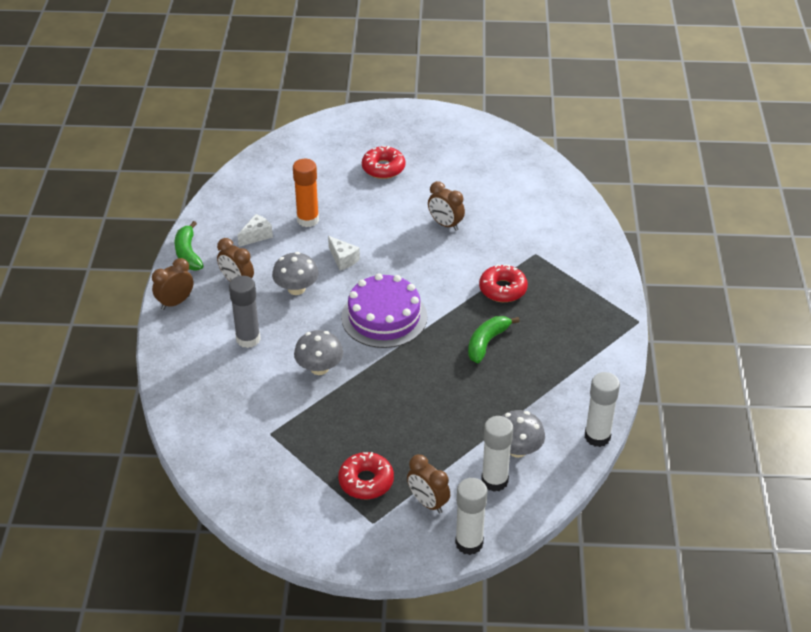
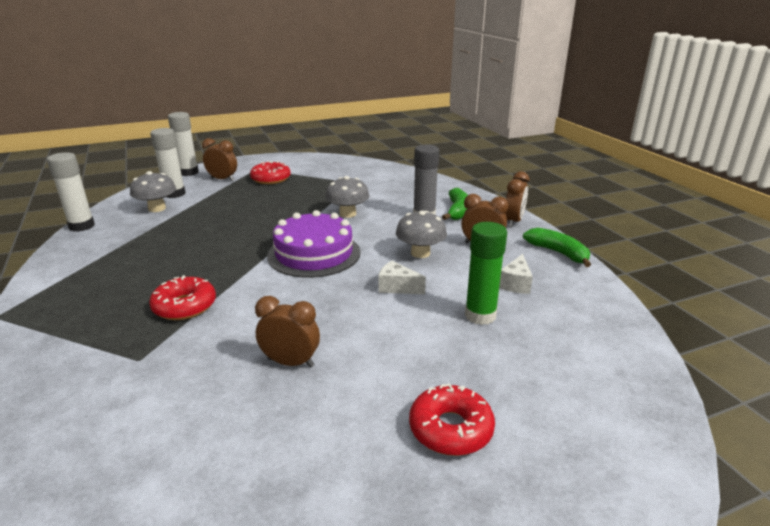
camera: 155 degrees right, 15 degrees down
(308, 220) = (480, 315): orange glue stick -> green glue stick
(487, 342) = (196, 259): green banana -> green banana (457, 211)

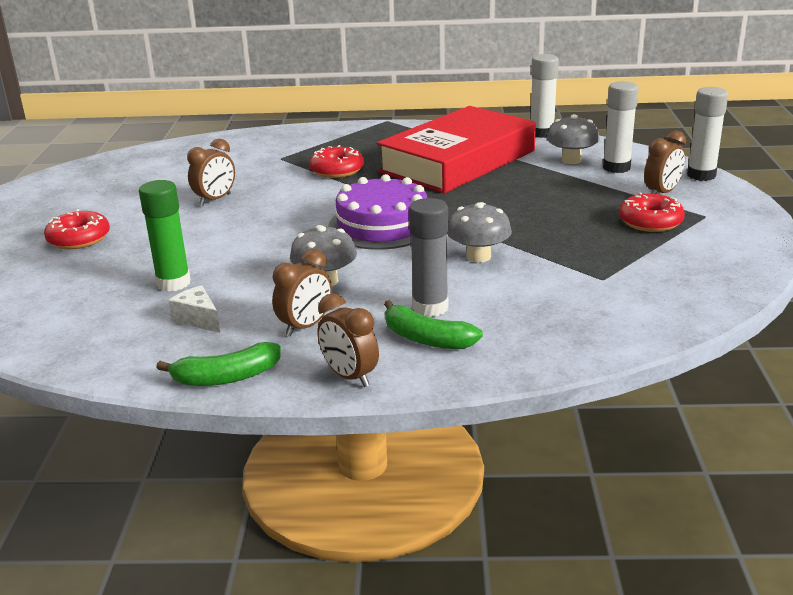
camera: 115 degrees right, 0 degrees up
(157, 250) = (457, 161): none -> red book
(397, 287) = (268, 254): white cheese -> none

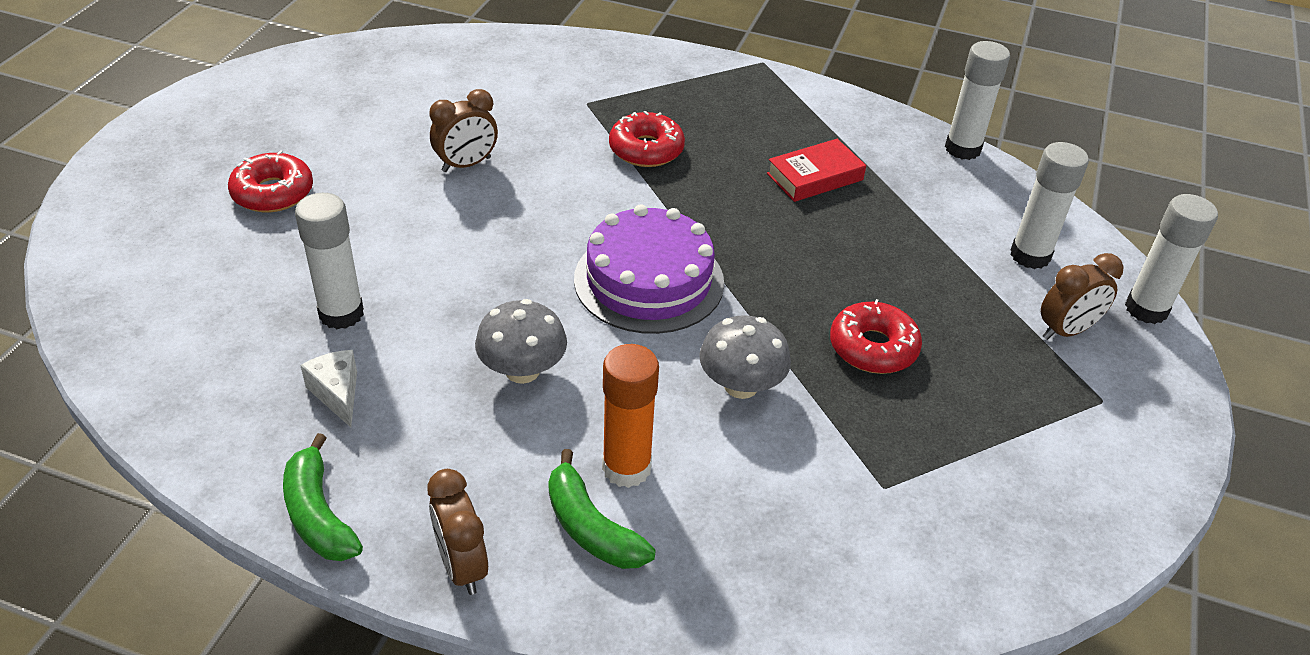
camera: 15 degrees right, 15 degrees up
(173, 283) = (341, 314): green glue stick -> white glue stick
(226, 377) = (318, 514): green banana -> green banana turned 60 degrees clockwise
(305, 326) = (456, 451): brown clock -> none
(430, 307) = (626, 468): grey glue stick -> orange glue stick
(457, 161) = (814, 177): red book -> red book, size x0.41
(571, 160) = (974, 220): grey mushroom -> none
(650, 222) = (1015, 388): red donut -> red donut (873, 348)

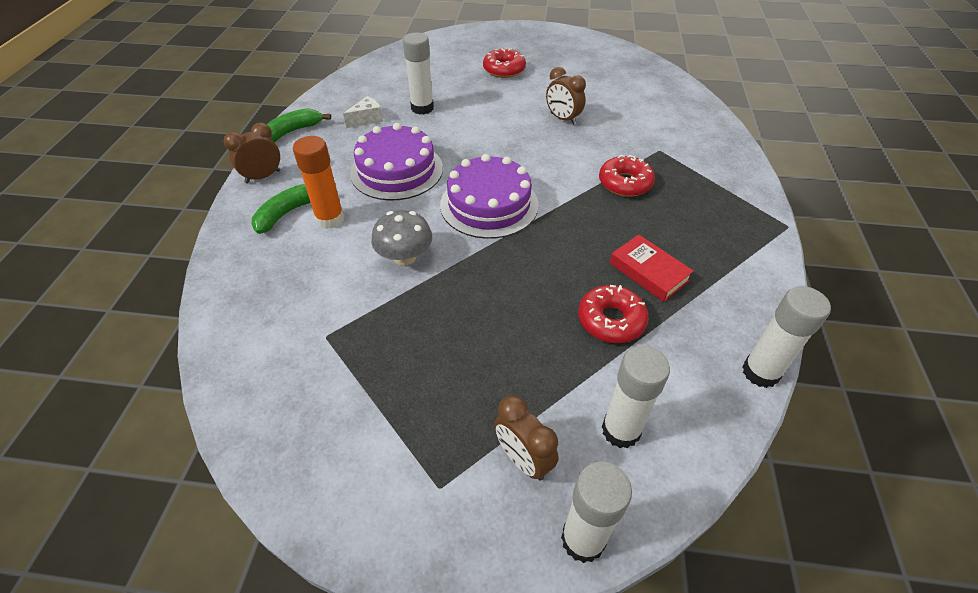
camera: 80 degrees right, 5 degrees up
(522, 370) = (396, 170): grey mushroom -> purple cake
(873, 348) = (460, 321): red donut -> red donut (611, 320)

